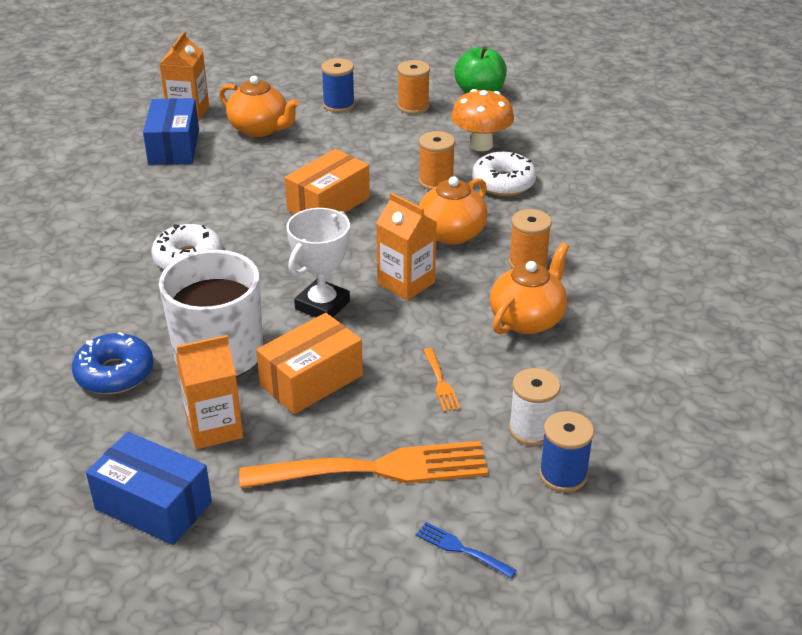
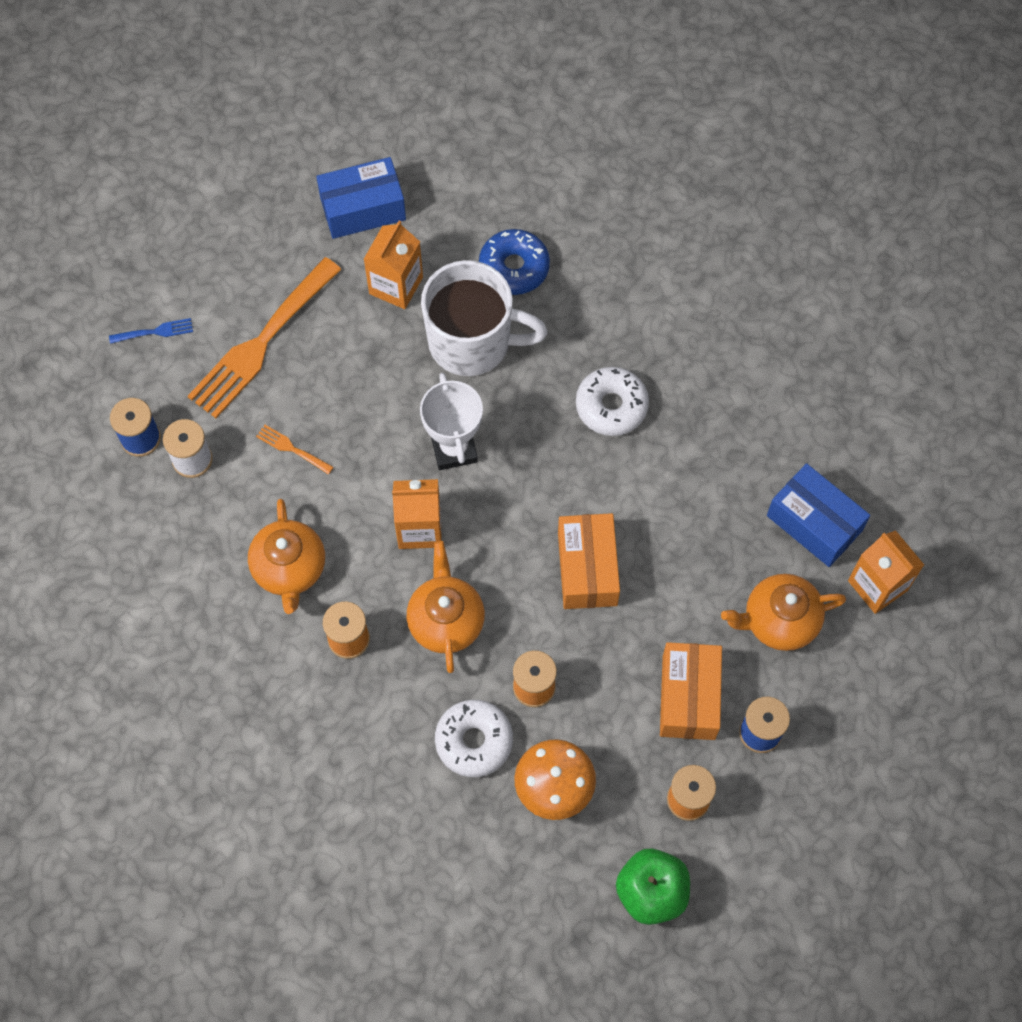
camera: 135 degrees right, 30 degrees up
(311, 380) = (380, 374): orange box -> orange box (688, 697)

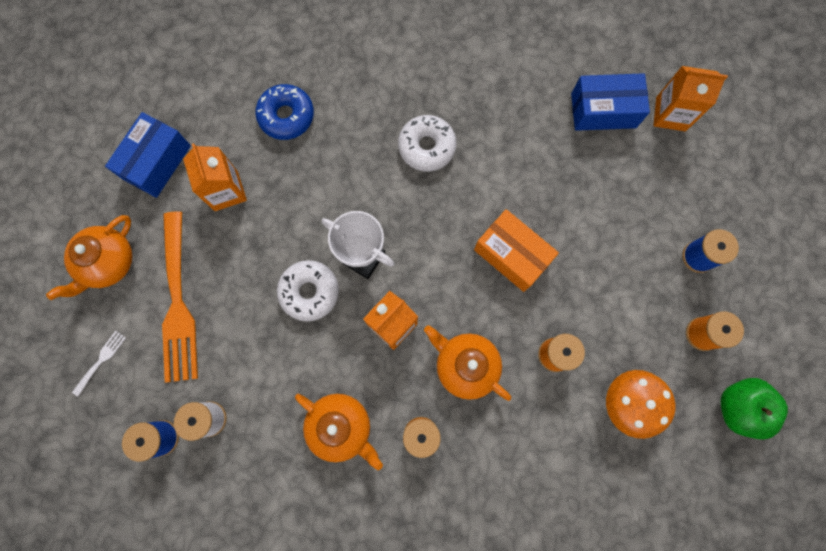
camera: 45 degrees left, 10 degrees up
(155, 332) = (101, 361): blue fork -> white fork
(292, 449) = (265, 351): orange fork -> none
(472, 342) = (307, 183): white mug -> none
(474, 741) = (555, 421): white donut -> white donut (309, 292)
(688, 697) = (641, 275): orange box -> none
(779, 621) = (642, 184): orange teapot -> orange teapot (108, 263)

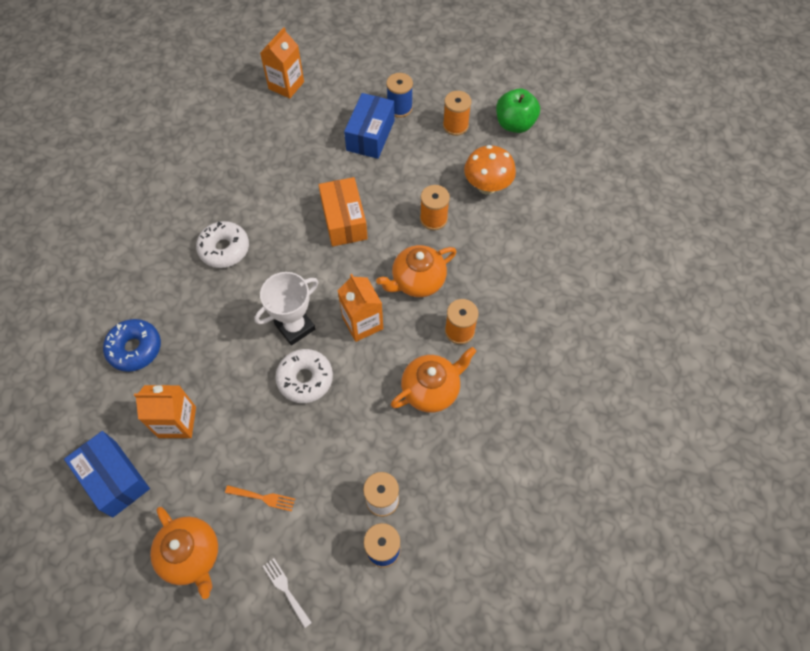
camera: 70 degrees left, 15 degrees down
(178, 303) = (263, 498): orange fork -> orange fork, size x0.41
(511, 255) = (344, 220): orange box -> orange box turned 75 degrees counterclockwise
(603, 110) = (261, 123): blue box -> blue box (370, 135)

